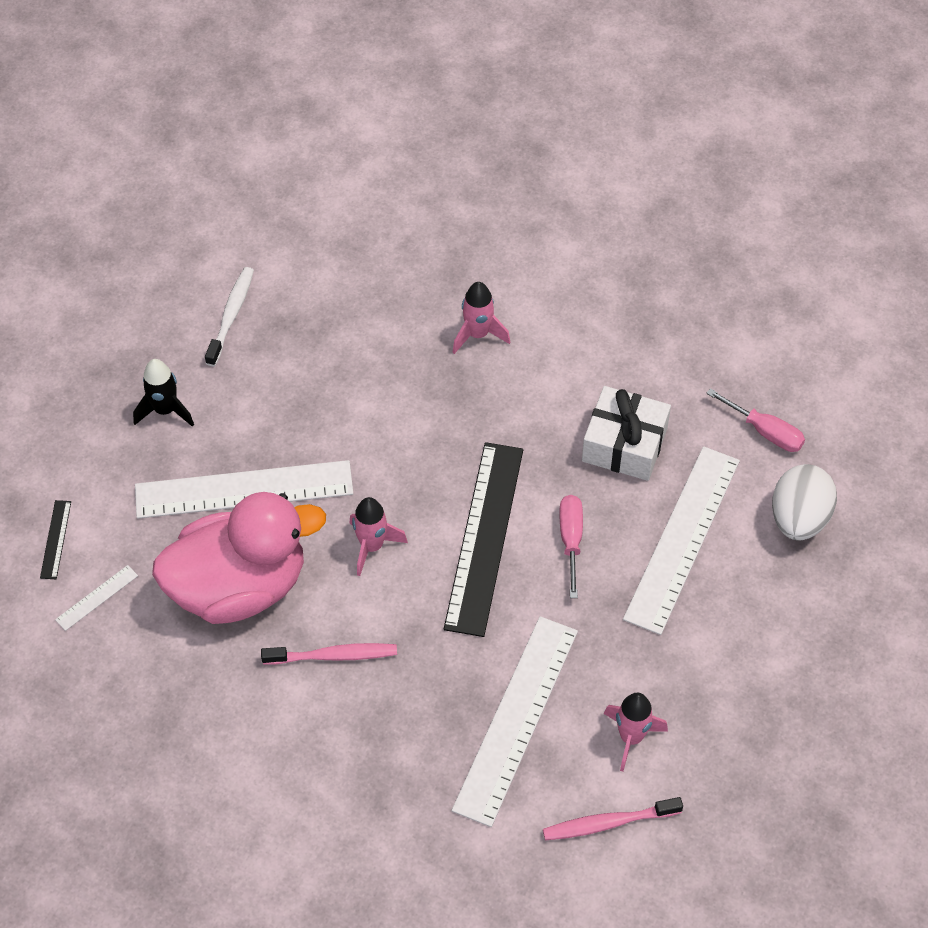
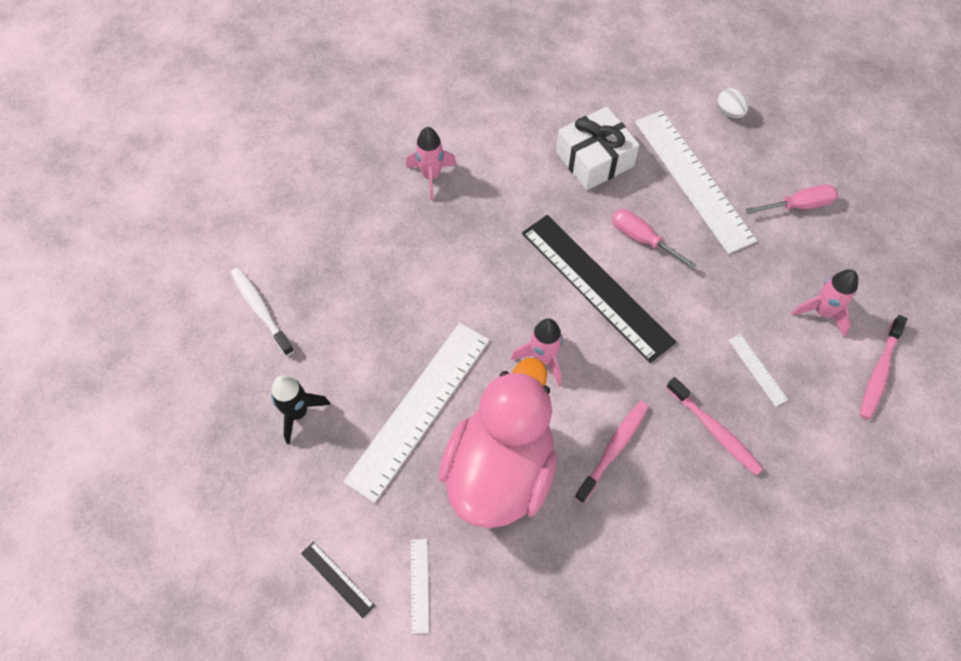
camera: 50 degrees left, 5 degrees up
(421, 722) = (714, 430): none -> pink toothbrush
(516, 719) = (757, 369): white ruler -> white ruler, size x0.41
(765, 431) = (651, 84): pink screwdriver -> pink screwdriver (799, 205)
(799, 518) = (729, 112): white egg -> white egg, size x0.53

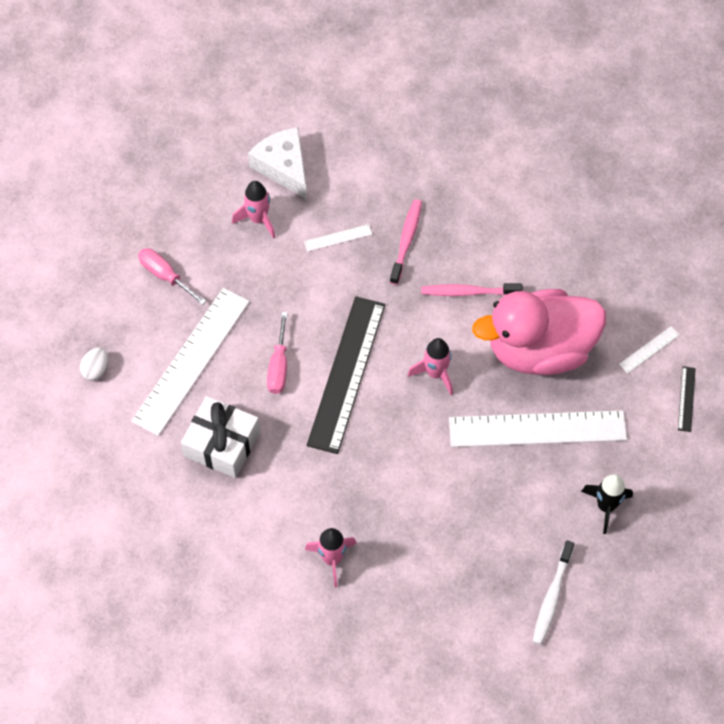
camera: 125 degrees left, 0 degrees up
(757, 369) = (338, 238): white ruler -> white ruler turned 45 degrees clockwise
(879, 372) = (283, 167): pink toothbrush -> white cheese

